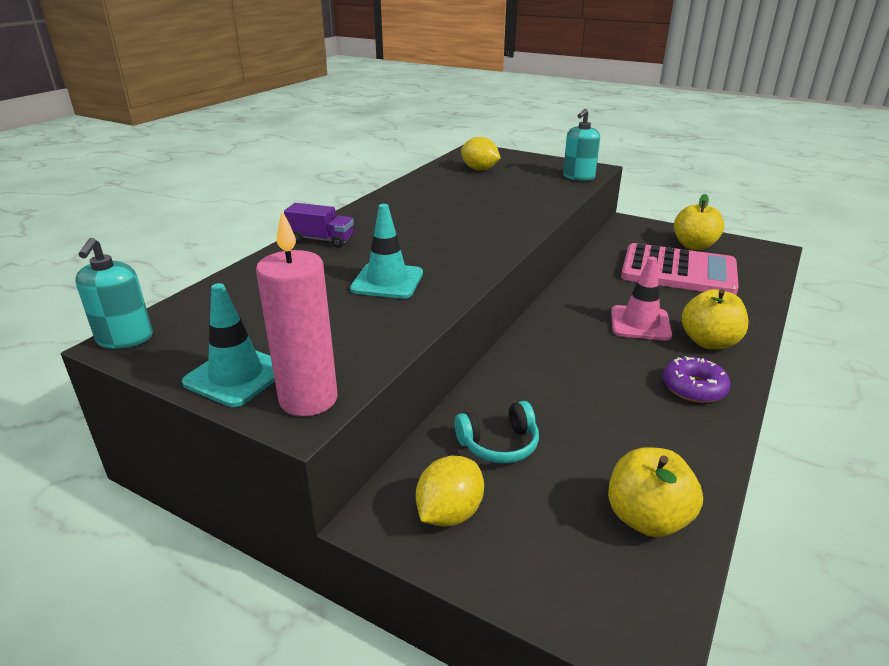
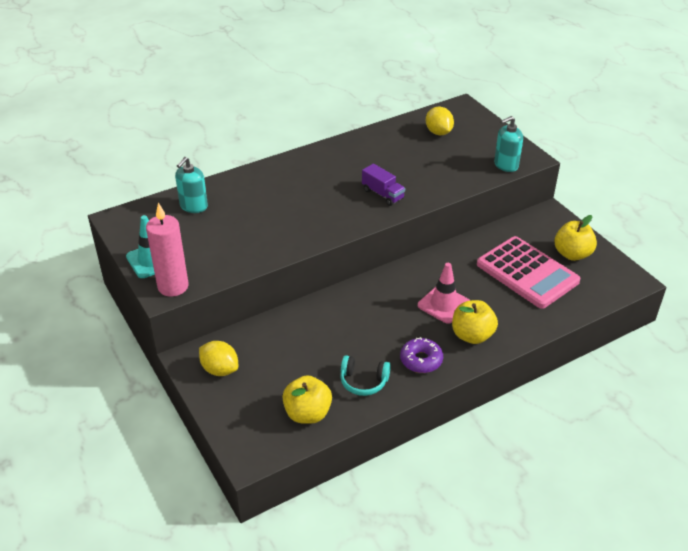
camera: 30 degrees right, 10 degrees up
(125, 338) = (118, 216): turquoise soap dispenser -> turquoise soap dispenser (193, 206)
(321, 240) = (266, 174): purple truck -> purple truck (383, 194)
(387, 281) = (274, 223): turquoise traffic cone -> none
(449, 513) = (220, 369): yellow lemon -> yellow lemon turned 60 degrees clockwise
(499, 444) = (275, 346): turquoise headphones -> turquoise headphones (363, 381)

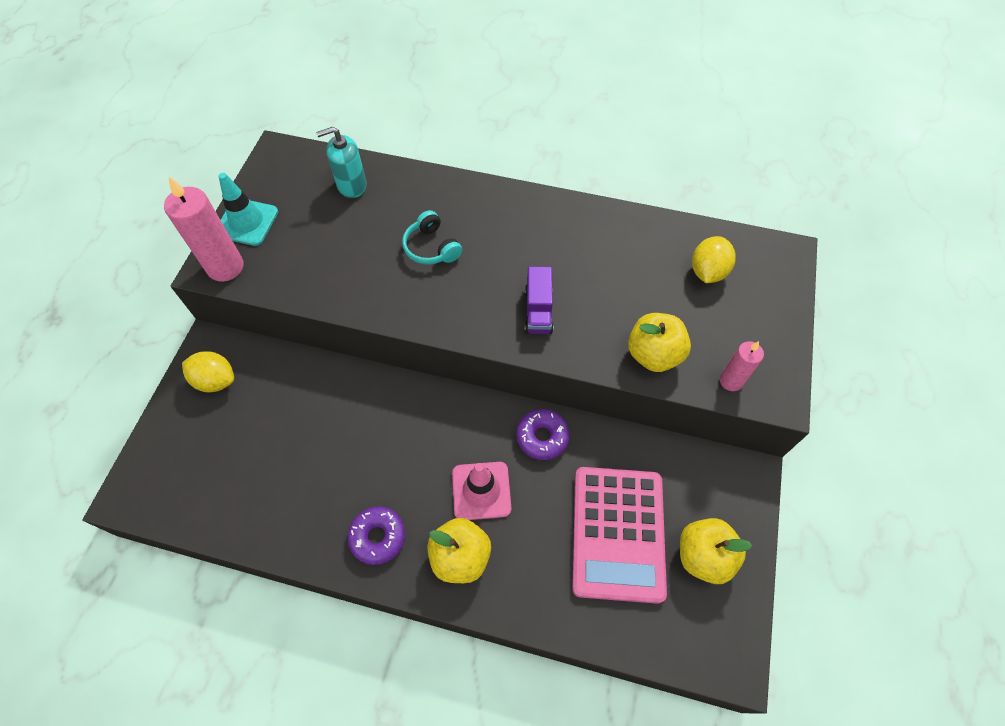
camera: 45 degrees right, 20 degrees up
(220, 369) = (215, 380): yellow lemon -> yellow lemon turned 60 degrees counterclockwise
(307, 413) = (219, 497): yellow apple -> yellow apple (653, 354)
(363, 381) = (302, 509): turquoise headphones -> turquoise headphones (431, 247)
(441, 263) = (542, 437): none -> purple donut
(506, 165) = (731, 381): turquoise soap dispenser -> pink candle

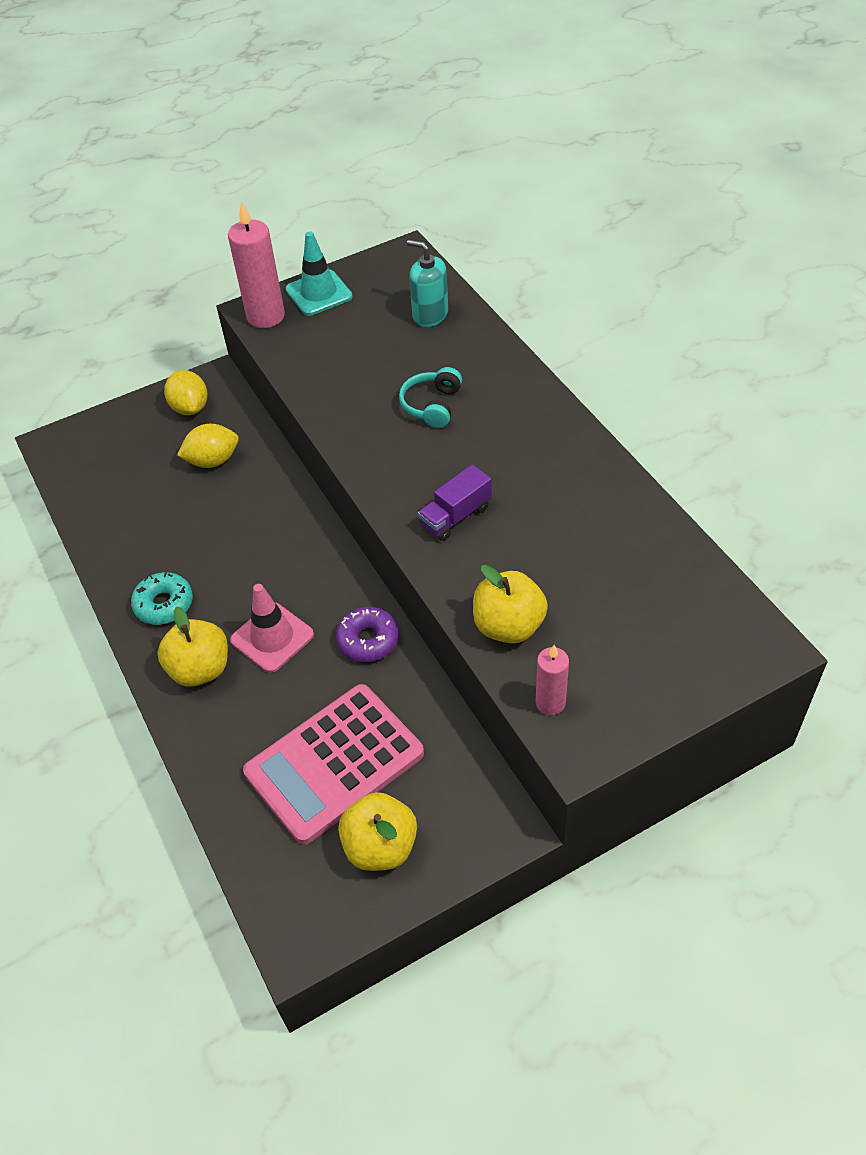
camera: 50 degrees right, 10 degrees down
(378, 537) = (164, 604): purple donut -> turquoise donut
(707, 272) = (657, 601): yellow lemon -> yellow lemon (213, 461)

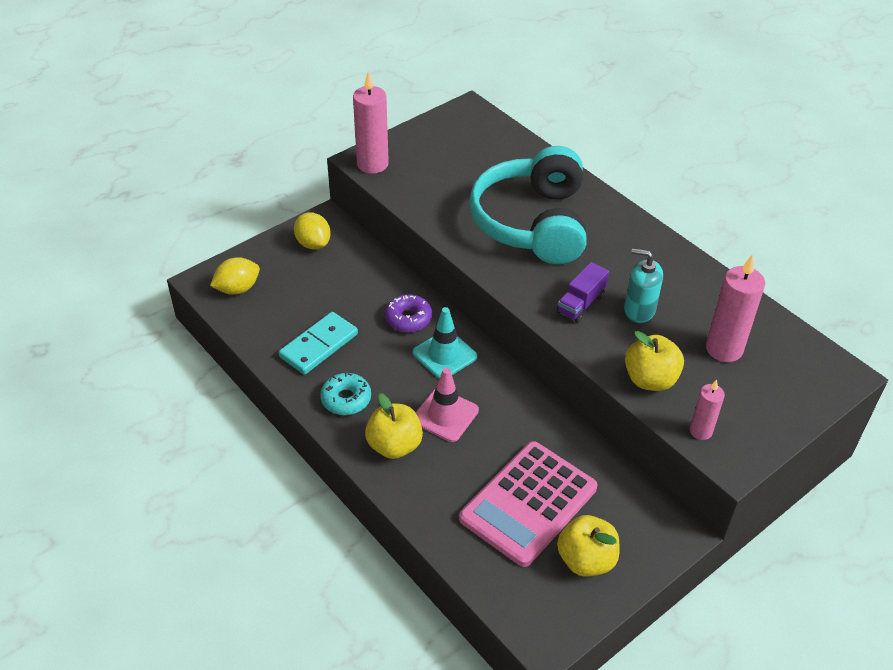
camera: 15 degrees left, 5 degrees down
(155, 534) = (319, 345): none -> turquoise domino
(213, 461) = (347, 284): yellow lemon -> yellow lemon (237, 289)
(319, 293) = (410, 143): turquoise traffic cone -> turquoise traffic cone (444, 355)
(368, 640) = (523, 409): purple donut -> purple donut (408, 318)
(430, 315) = (506, 155): turquoise soap dispenser -> turquoise soap dispenser (639, 310)
(432, 405) = (533, 223): turquoise headphones -> turquoise headphones, size x2.46
(618, 595) = (724, 349): none -> pink candle

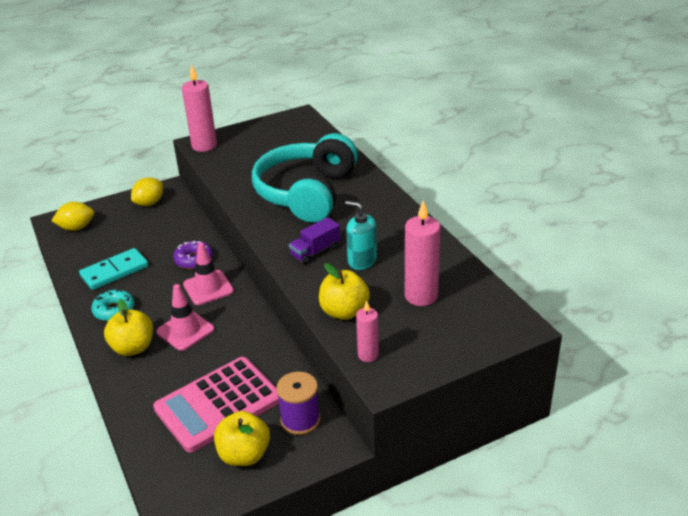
camera: 15 degrees right, 10 degrees down
(313, 243) = (149, 203): yellow lemon -> yellow lemon turned 60 degrees clockwise
(444, 355) = (208, 288): turquoise traffic cone -> pink traffic cone
(627, 509) = (300, 420): none -> purple spool

